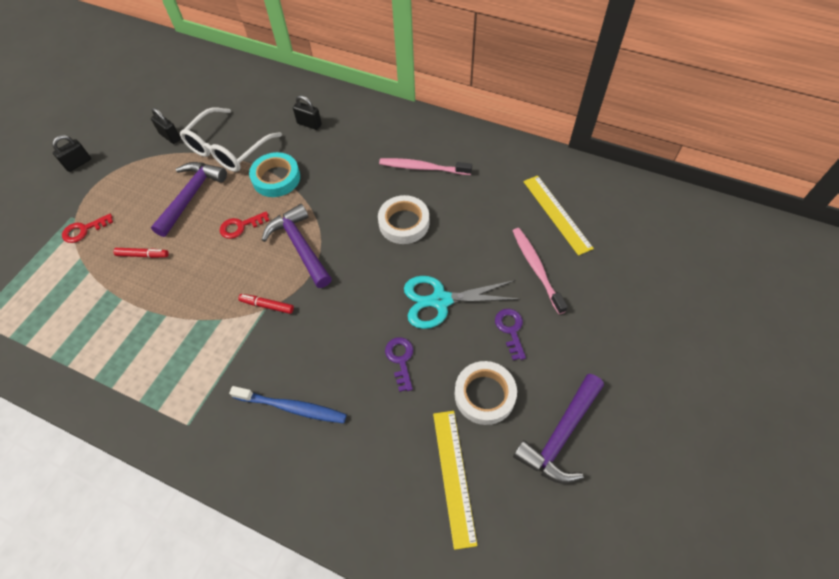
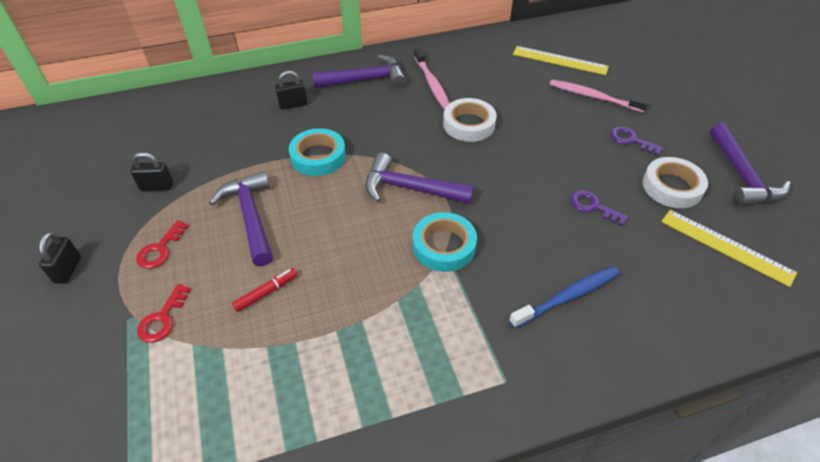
camera: 45 degrees left, 10 degrees down
(228, 149) = (238, 162): white glasses -> none
(240, 226) = (335, 208): red key -> red key (160, 249)
(267, 305) = (444, 246): red marker -> turquoise tape
(381, 133) = (366, 79): none -> purple hammer
(423, 168) = (432, 83): pink toothbrush -> pink toothbrush turned 75 degrees counterclockwise
(440, 300) = (564, 154): turquoise scissors -> none

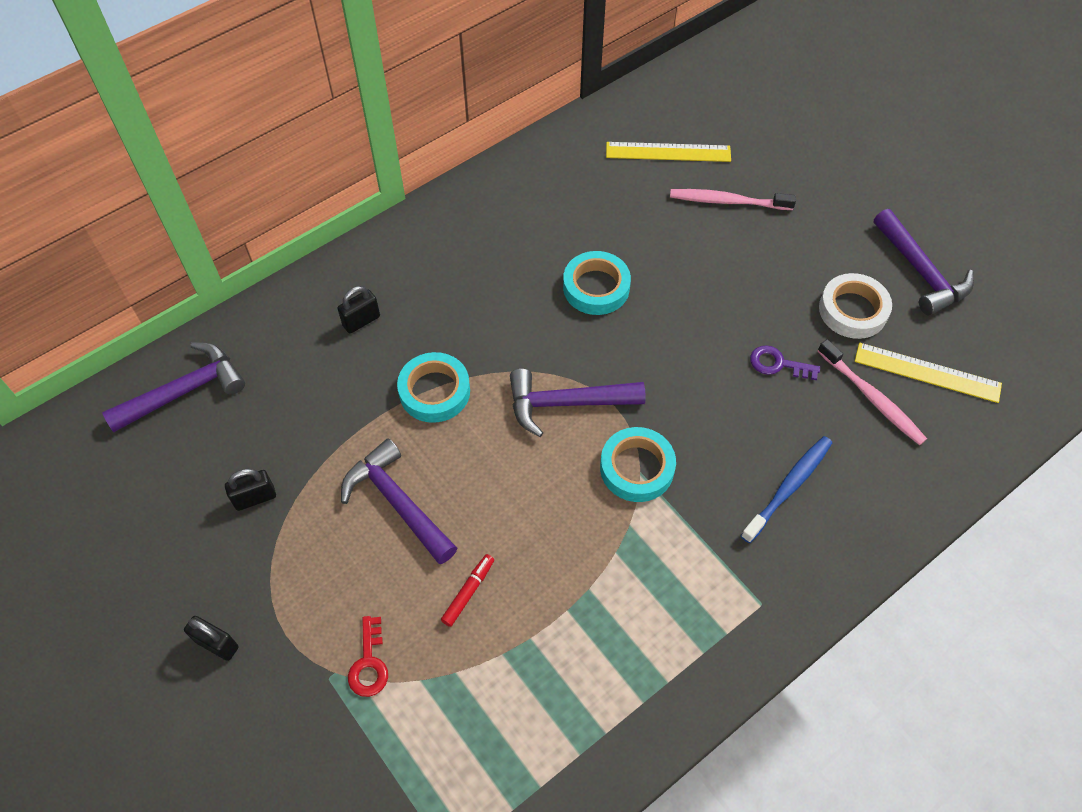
camera: 20 degrees left, 10 degrees up
(68, 270) = (217, 644): black padlock -> black padlock turned 45 degrees counterclockwise
(160, 249) = (313, 580): red key -> none
(366, 79) = (436, 252): purple hammer -> purple hammer (185, 391)
(432, 83) = (524, 235): pink toothbrush -> pink toothbrush (871, 397)
(469, 124) = (596, 287): white tape -> turquoise tape
(630, 140) = (790, 256): purple key -> none

